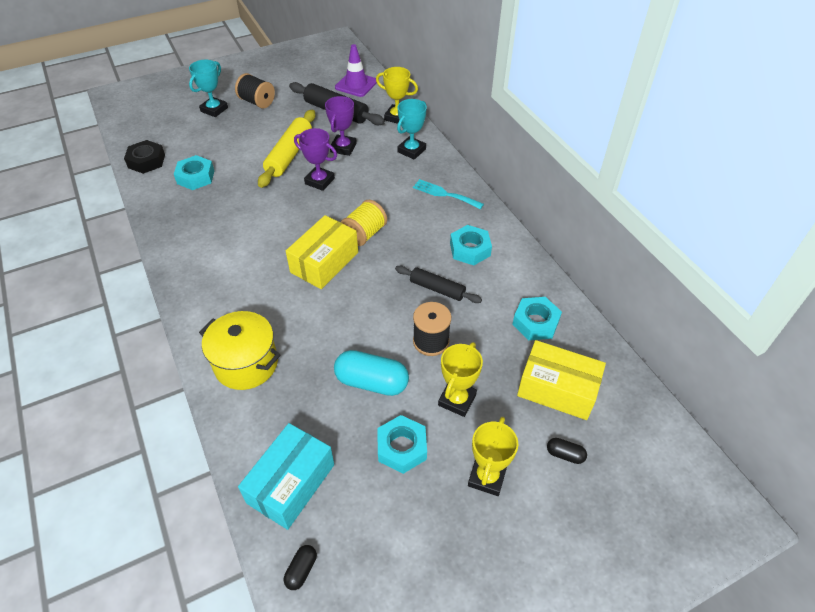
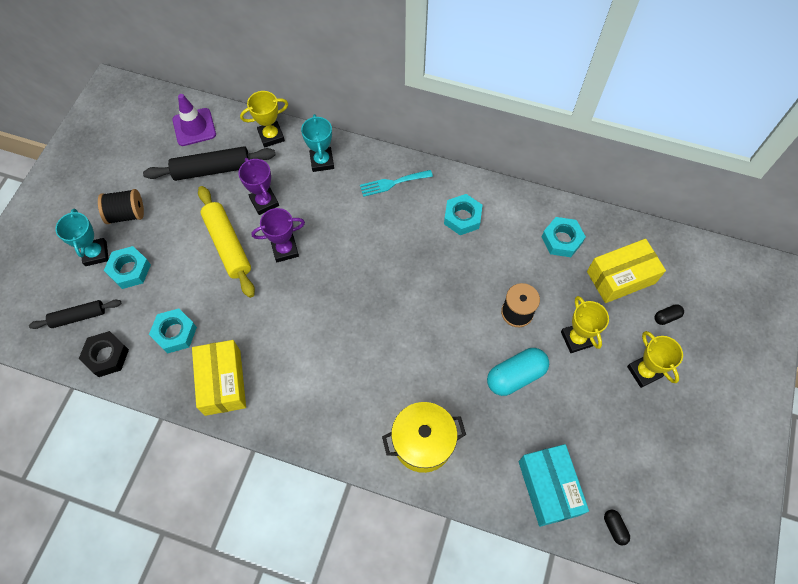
camera: 45 degrees left, 15 degrees up
(324, 262) = (377, 317): yellow box -> yellow box (223, 382)
(364, 234) = (376, 268): yellow spool -> none
(402, 447) = (581, 401): turquoise nut -> turquoise nut (129, 270)
(437, 289) = (476, 269): black rolling pin -> black rolling pin (78, 317)

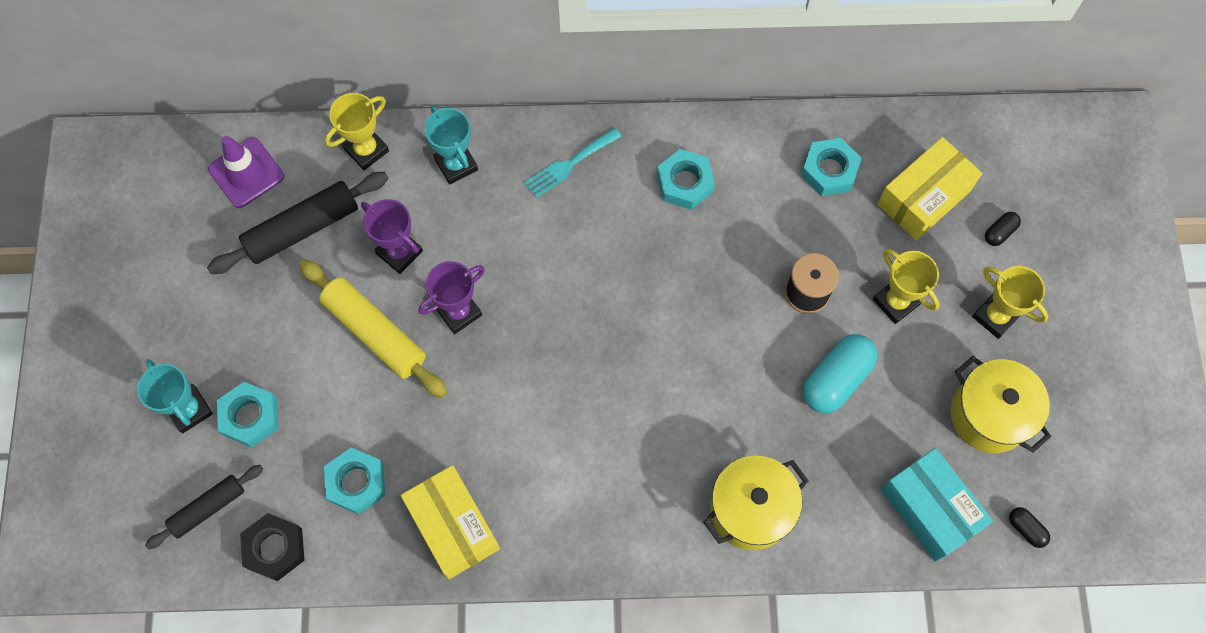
camera: 20 degrees left, 5 degrees up
(126, 214) = (206, 337): black spool -> none
(615, 437) = (989, 415): none -> yellow pot

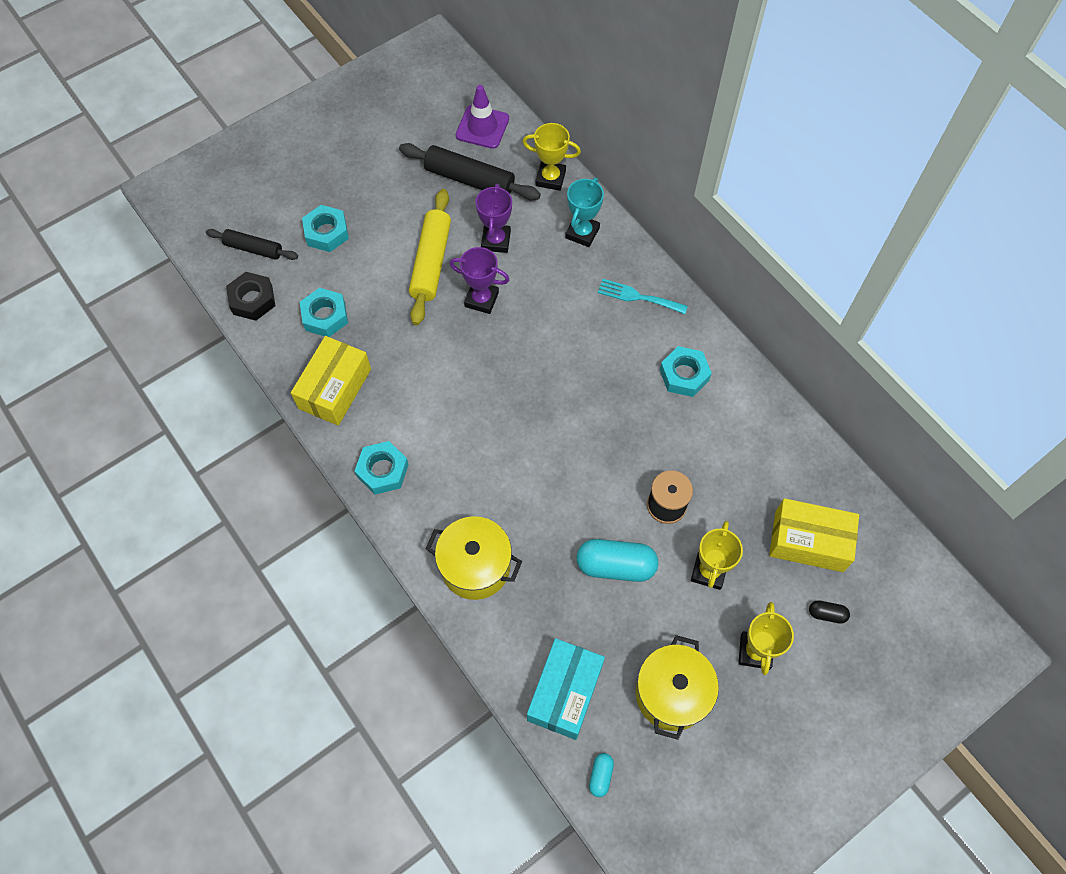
camera: 55 degrees right, 5 degrees down
(189, 410) = (308, 199): turquoise trophy -> none
(829, 171) = (774, 463): turquoise nut -> turquoise nut (383, 470)
(1026, 529) = (600, 776): black capsule -> turquoise capsule

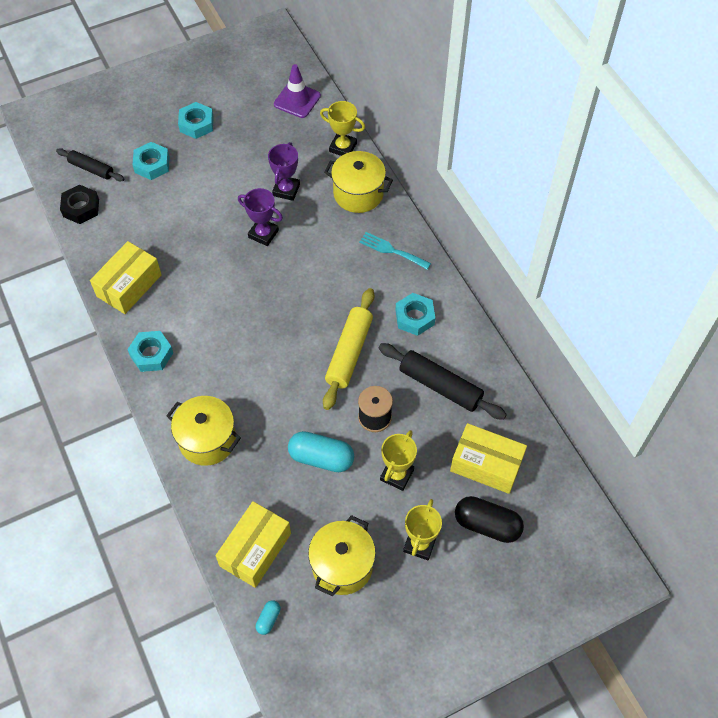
camera: 10 degrees right, 5 degrees down
(325, 316) = (135, 229): turquoise nut -> turquoise nut (196, 124)
(431, 262) = (230, 199): yellow rolling pin -> yellow rolling pin (349, 353)
(469, 179) = (276, 139): black rolling pin -> black rolling pin (440, 386)
(565, 692) = (255, 550): turquoise box -> yellow box
(582, 233) = (358, 194): turquoise trophy -> yellow pot
(826, 614) = (487, 524): black capsule -> black capsule, size x2.06

